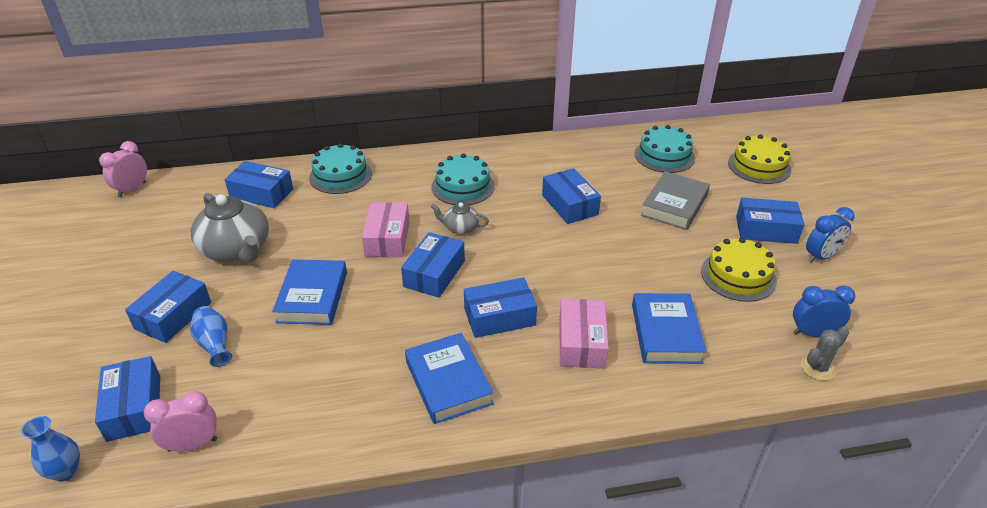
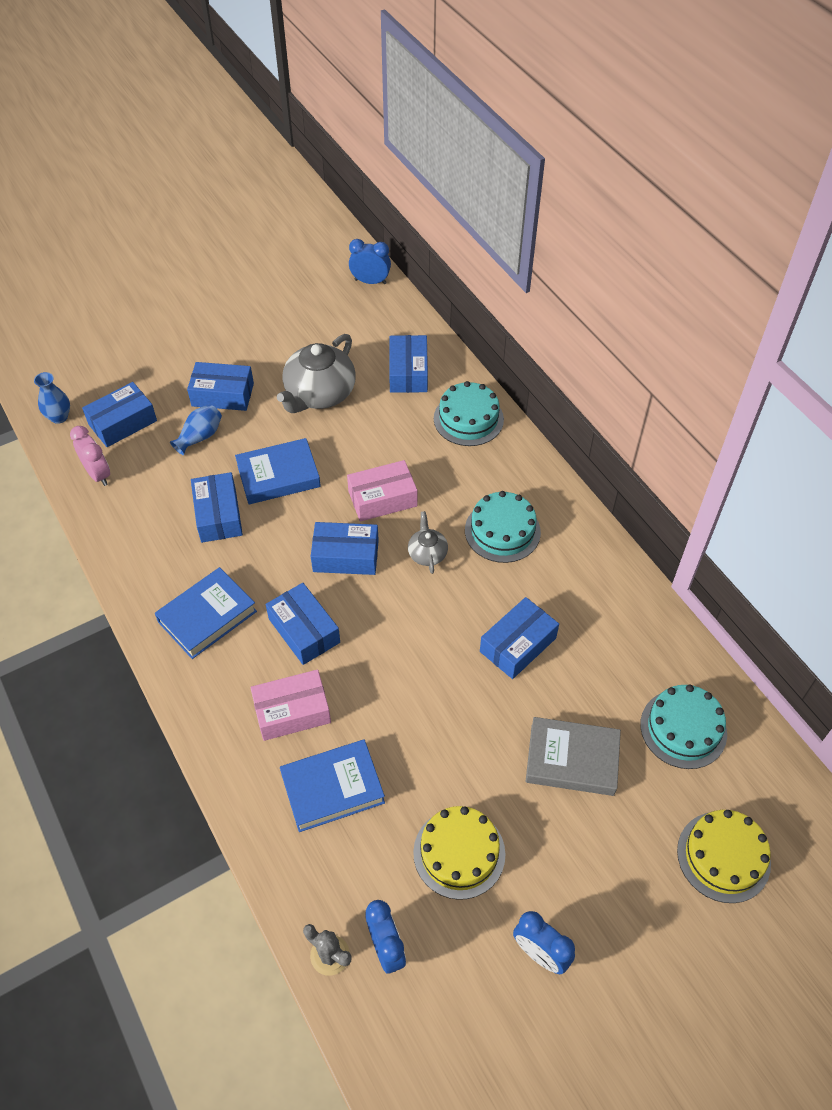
camera: 70 degrees right, 15 degrees up
(132, 189) = (370, 281): pink clock -> blue clock
(766, 230) = (569, 878): blue box -> blue box (218, 515)

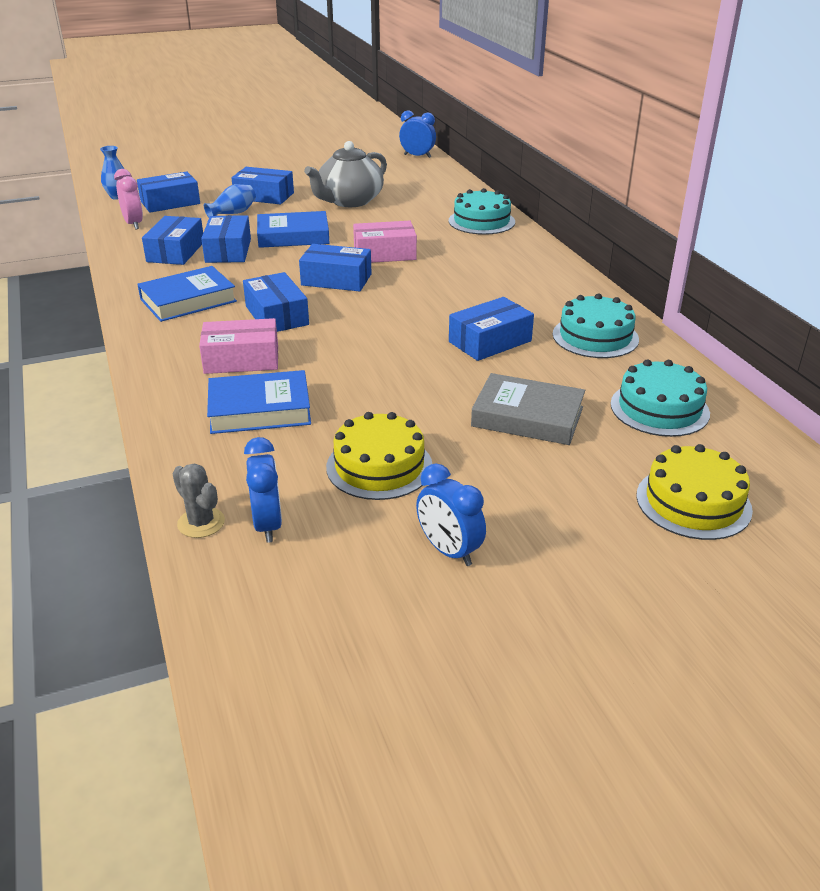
camera: 10 degrees right, 20 degrees down
(408, 372) = (434, 196): blue box -> blue box (176, 252)
(427, 553) = (416, 284): grey teapot -> none
(502, 531) = (495, 278): turquoise cake -> turquoise cake (595, 337)

